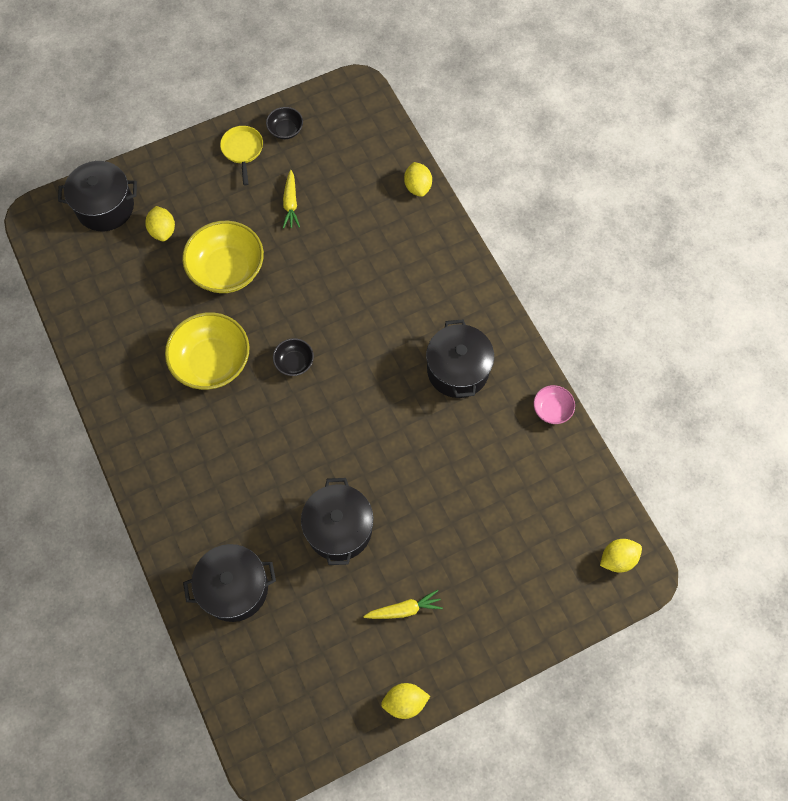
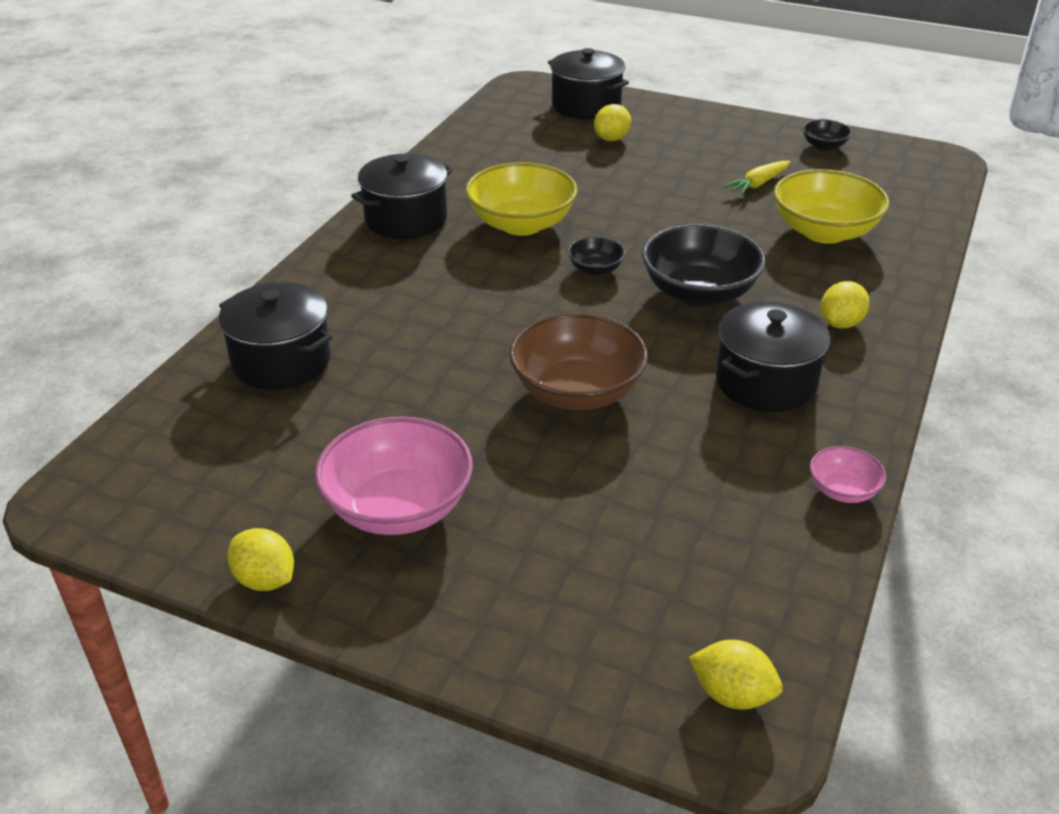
camera: 50 degrees right, 30 degrees down
(227, 269) = (630, 186): yellow bowl -> yellow bowl (824, 232)
(242, 150) = (761, 136): yellow pan -> none
(339, 528) = (442, 398): black pot -> black pot (406, 219)
(362, 332) = (699, 293): none -> black bowl
(390, 461) = (577, 392): none -> brown bowl
(404, 609) = (398, 507): yellow carrot -> pink bowl
(417, 187) = (919, 243): yellow lemon -> yellow lemon (841, 323)

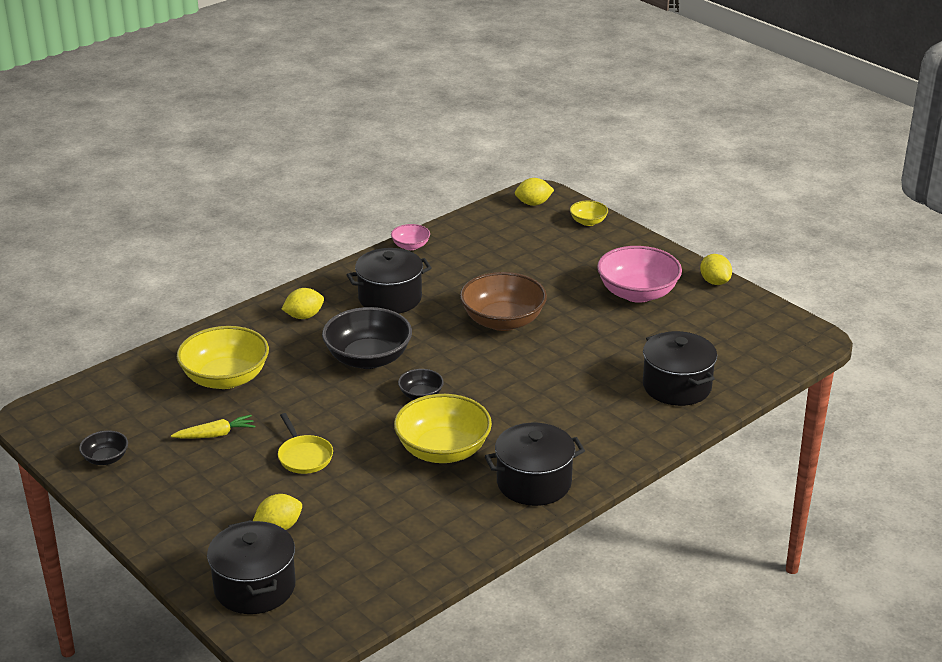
camera: 155 degrees left, 5 degrees down
(582, 673) = (588, 222): none -> yellow bowl
(652, 188) = (304, 456): none -> yellow pan
(732, 694) = (533, 203): yellow lemon -> yellow lemon turned 60 degrees counterclockwise

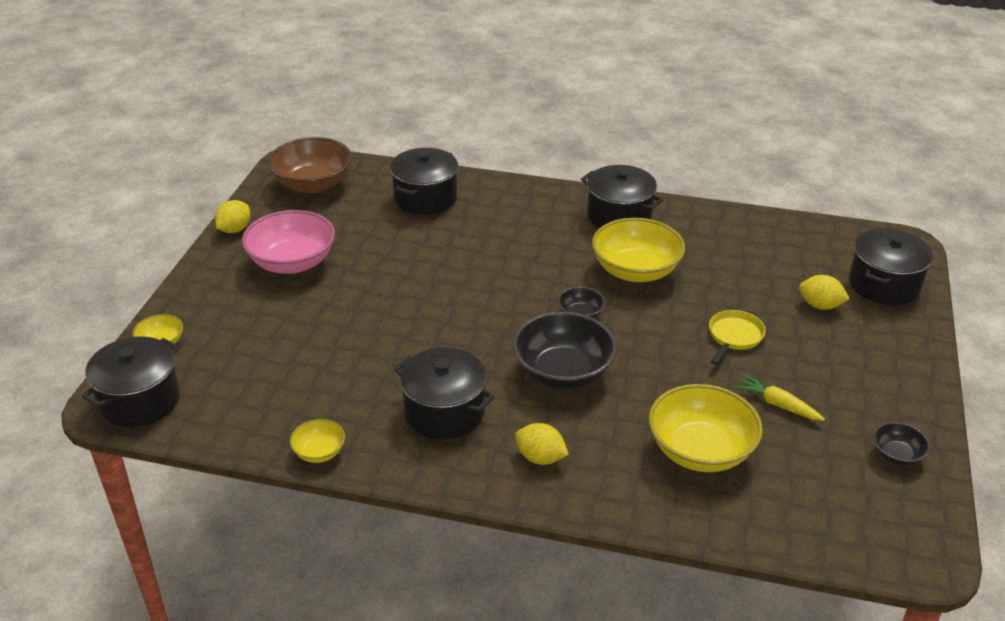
camera: 125 degrees left, 5 degrees up
(410, 246) = (319, 452): pink bowl -> yellow bowl
(503, 321) = (415, 319): brown bowl -> brown bowl (313, 184)
(533, 203) = (140, 400): yellow lemon -> black pot

